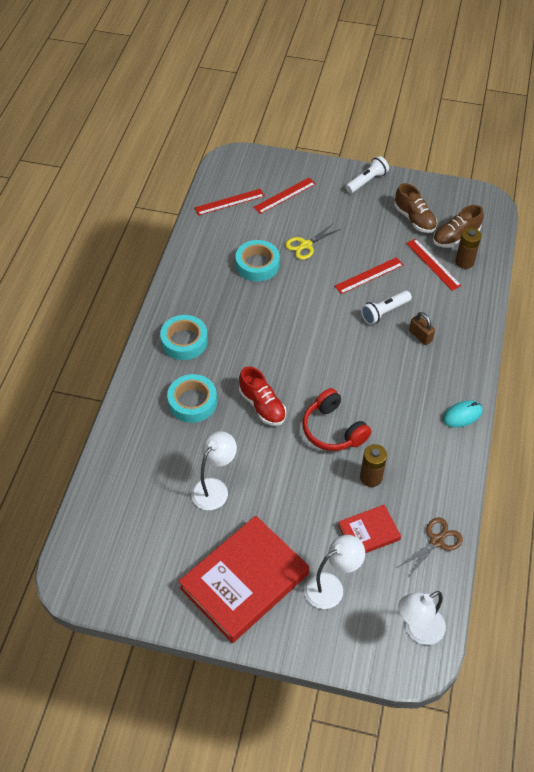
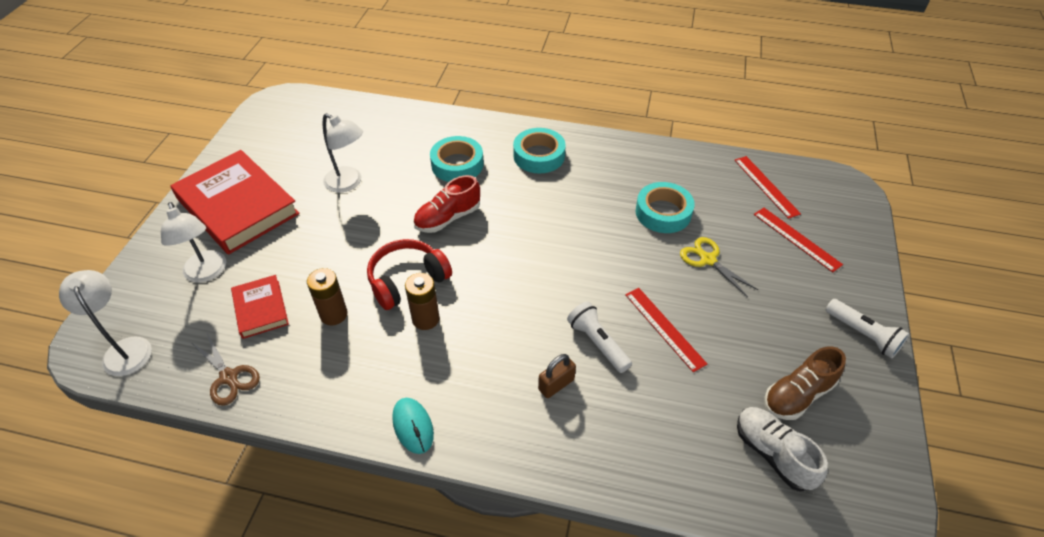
camera: 90 degrees right, 5 degrees down
(433, 264) = (703, 414): red ruler -> none
(455, 237) = (773, 454): brown shoe -> white shoe
(464, 262) = (717, 462): brown battery -> brown battery (425, 319)

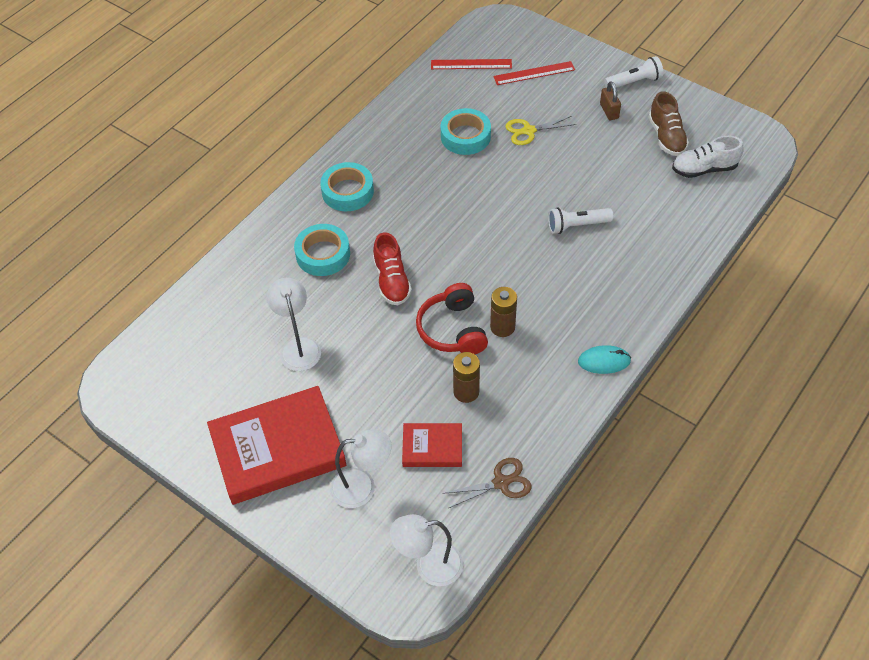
camera: 65 degrees left, 5 degrees up
(349, 183) = (298, 346): white lamp -> white lamp turned 75 degrees counterclockwise
(556, 384) = (603, 263): brown padlock -> brown padlock (609, 111)
(664, 328) = (581, 182): red ruler -> none

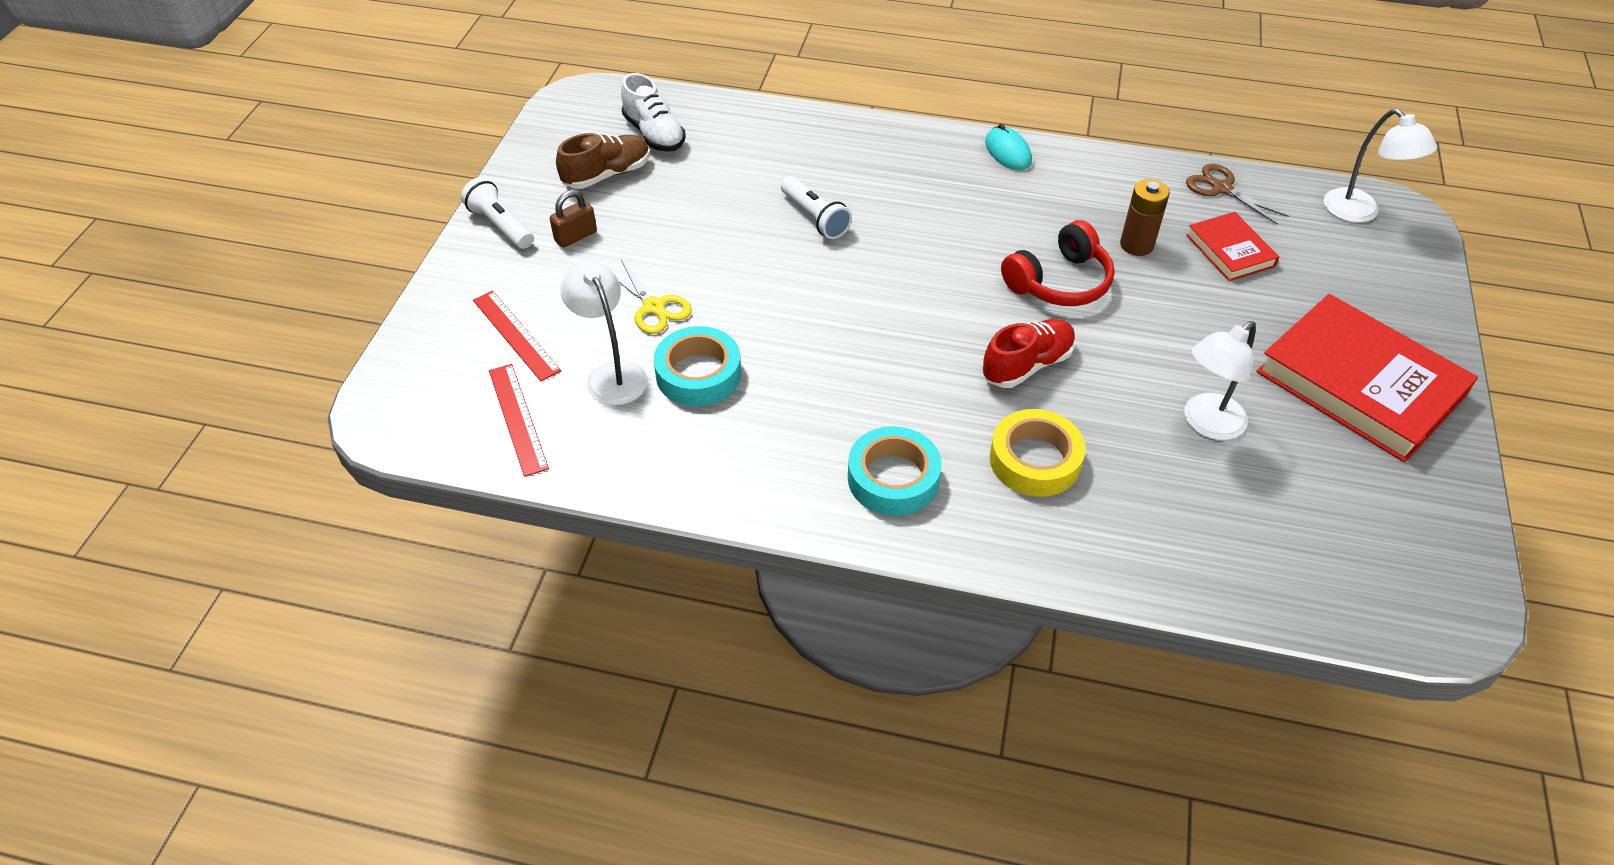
camera: 115 degrees left, 5 degrees down
(323, 254) = (1035, 460): turquoise tape -> yellow tape
(362, 487) = (1330, 290): white lamp -> white lamp (612, 374)
(502, 327) = (1022, 240): brown battery -> none

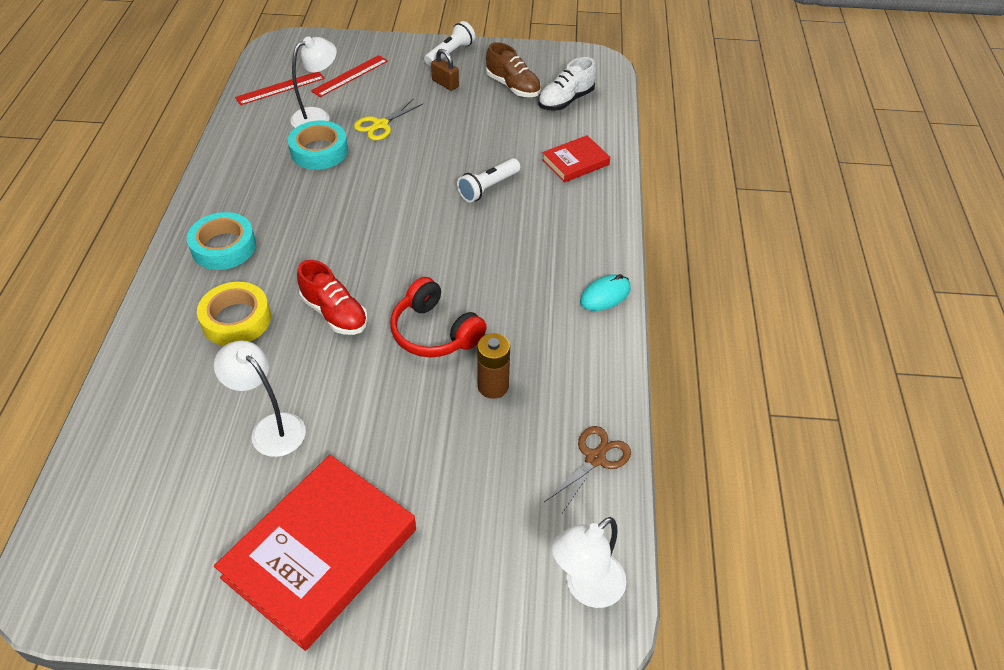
camera: 80 degrees right, 0 degrees up
(1230, 250) = (498, 460): red book -> red book (575, 162)

